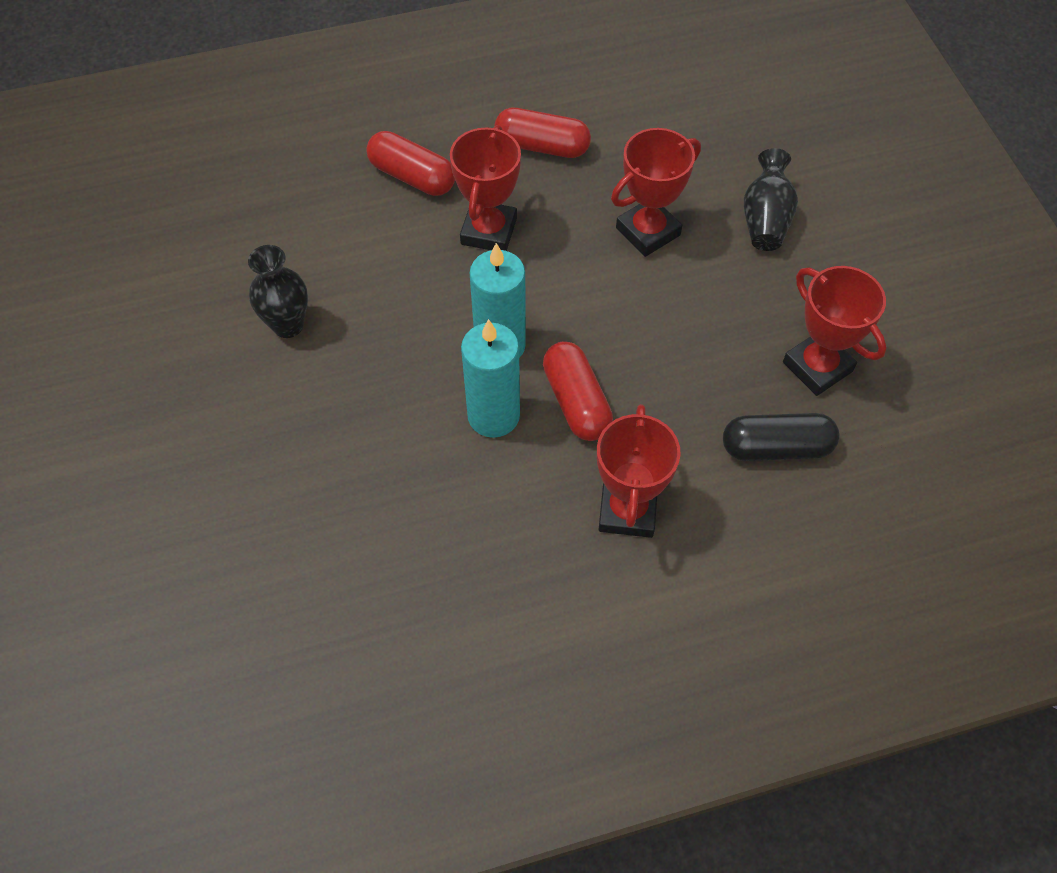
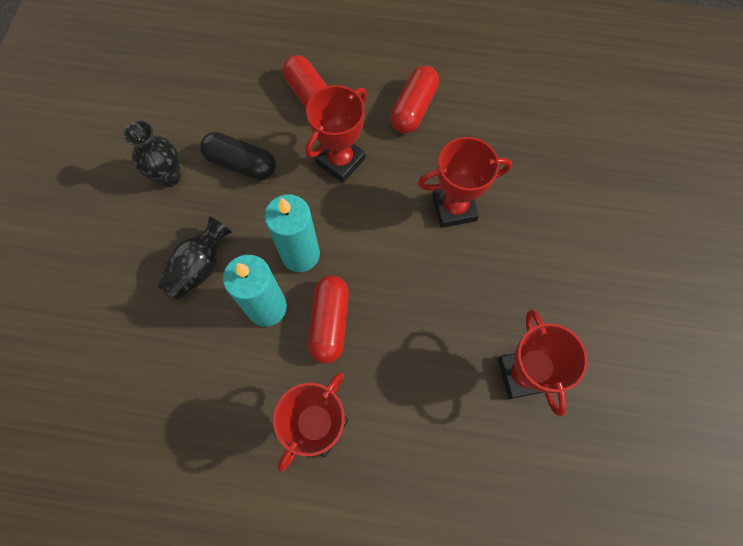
camera: 25 degrees right, 10 degrees up
(542, 146) = (413, 108): red capsule -> red capsule turned 75 degrees clockwise
(765, 219) = (548, 234): black vase -> black vase (199, 268)
(776, 448) = (455, 427): black capsule -> black capsule (241, 164)

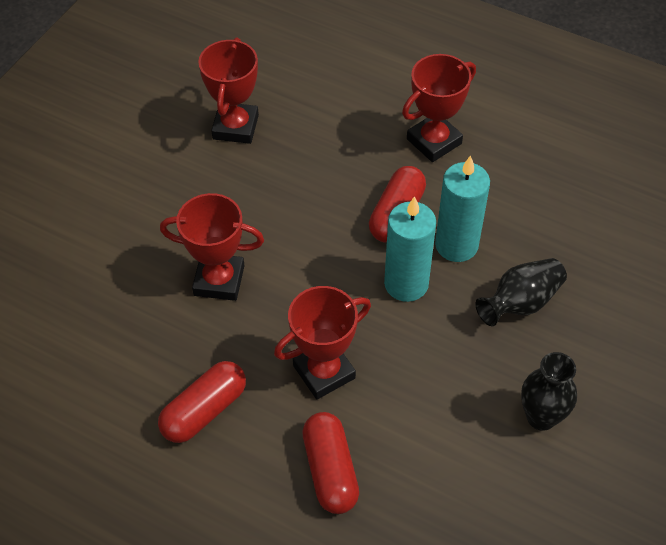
camera: 160 degrees left, 15 degrees down
(241, 164) = (447, 405): black capsule -> none

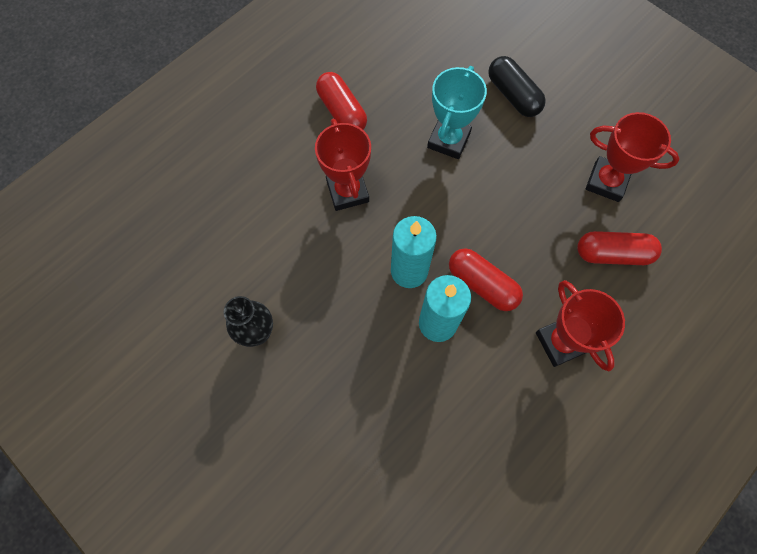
camera: 105 degrees right, 15 degrees up
(136, 227) = (513, 95): none -> black capsule
(219, 280) = (448, 140): red trophy -> turquoise trophy
(330, 470) = (269, 177): red capsule -> red capsule (612, 254)
(520, 303) = (365, 356): black vase -> none

